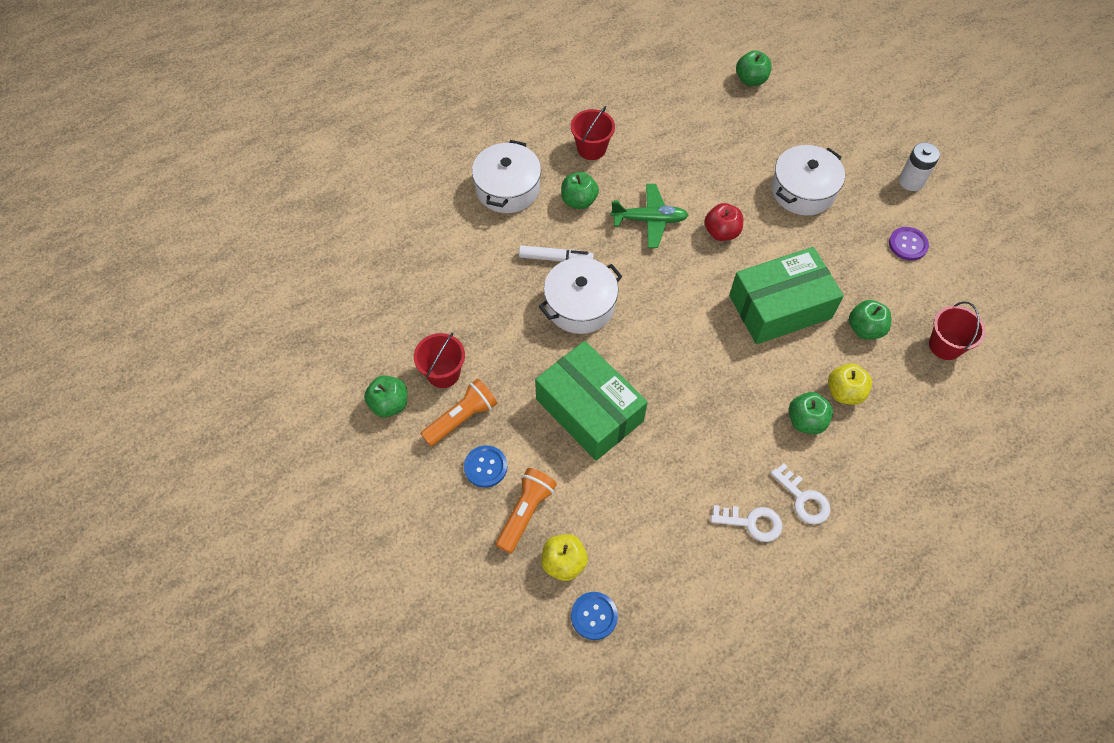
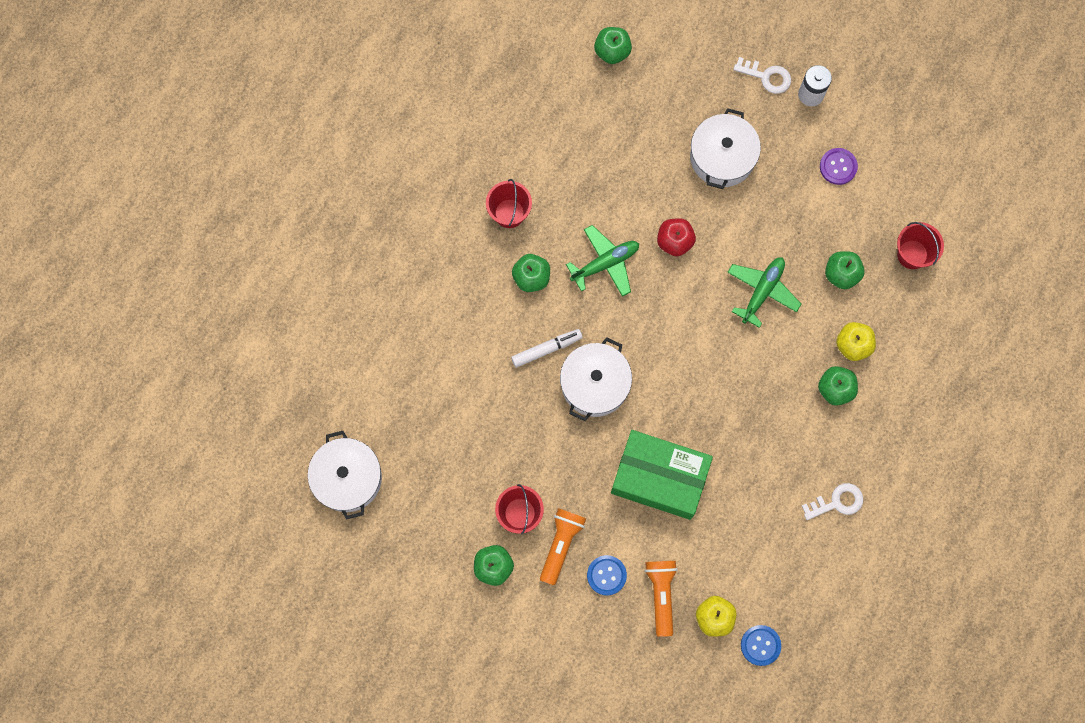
camera: 30 degrees left, 15 degrees up
(507, 188) = (459, 299): white pot -> white pot (347, 478)
(780, 307) = (762, 291): green box -> green plane
(803, 499) = (866, 459): white key -> white key (767, 77)

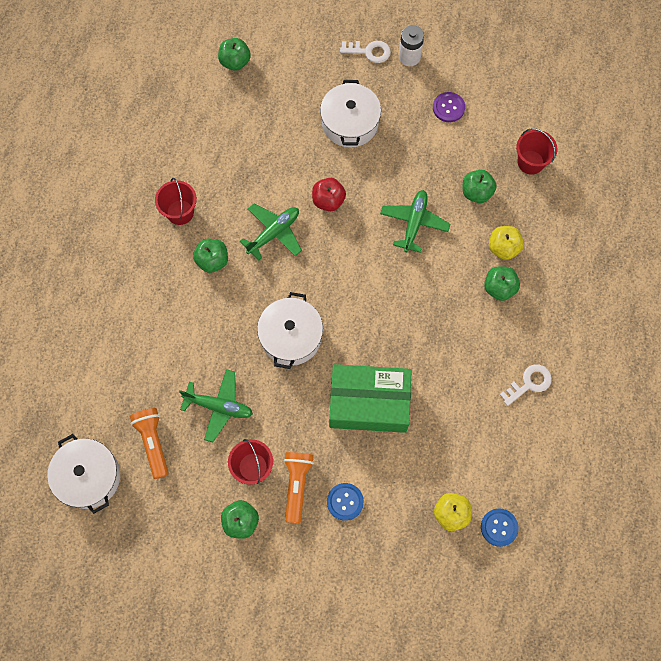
camera: 15 degrees left, 5 degrees down
(500, 440) = (219, 406): none -> green plane
(546, 349) = (241, 318): white marker -> none
(661, 594) = (398, 506): orange flashlight -> orange flashlight (153, 443)

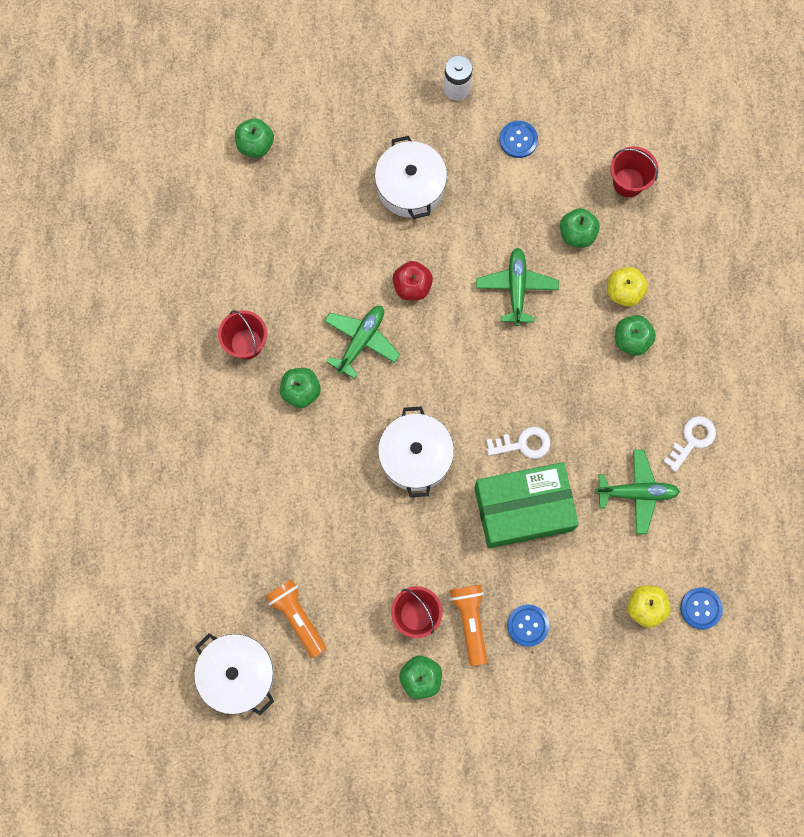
camera: 15 degrees left, 5 degrees up
(219, 406) = (358, 557): green plane -> green plane (636, 493)
(369, 51) = (408, 93): white key -> white key (523, 444)
(448, 108) = (518, 140): purple button -> blue button

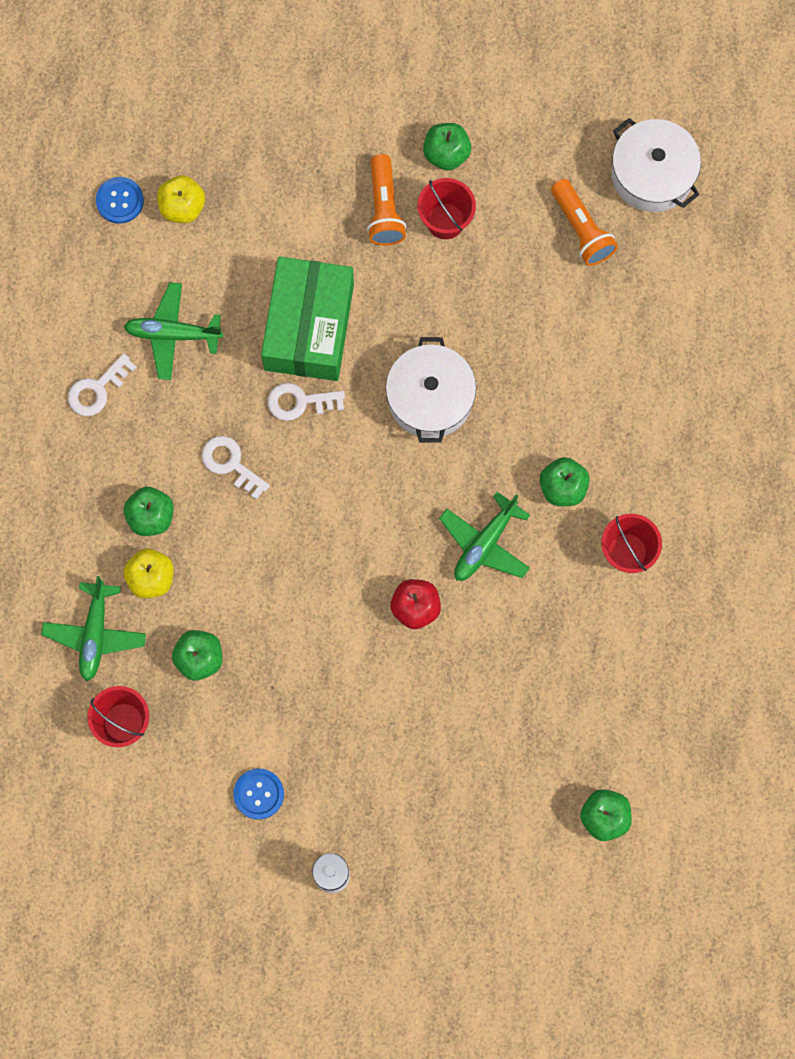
camera: 175 degrees left, 0 degrees up
(410, 187) = (406, 741): white pot -> none
(516, 288) = (285, 594): green plane -> green plane (95, 634)
(523, 509) = (309, 327): green box -> green box turned 75 degrees counterclockwise
(527, 625) = (319, 199): blue button -> none
(573, 388) = (230, 464): none -> white key

